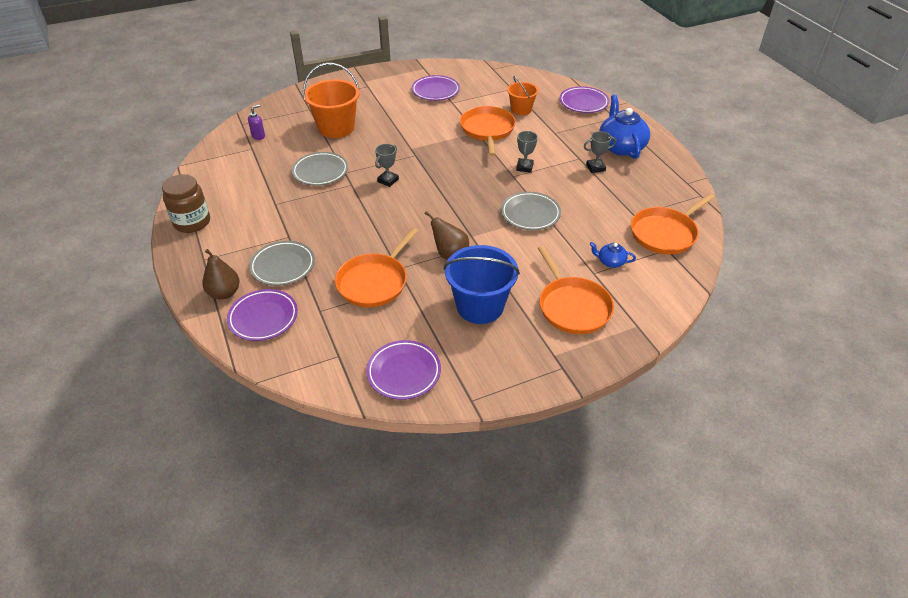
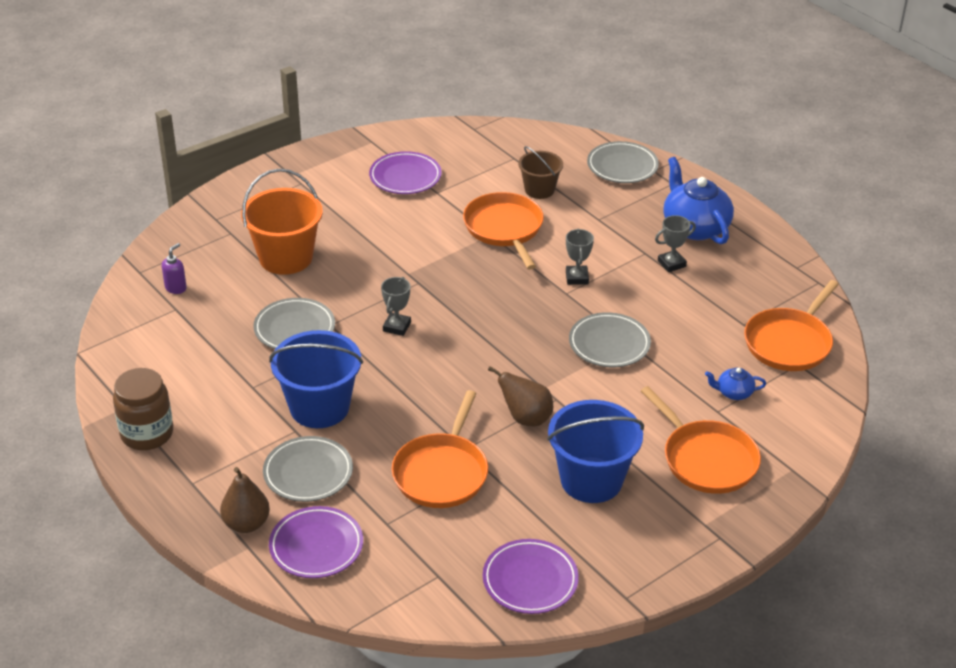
camera: 15 degrees left, 5 degrees down
(312, 224) = (319, 407): none -> blue bucket
(521, 109) = (539, 190): orange bucket -> brown bucket
(583, 103) = (622, 166): purple plate -> grey plate

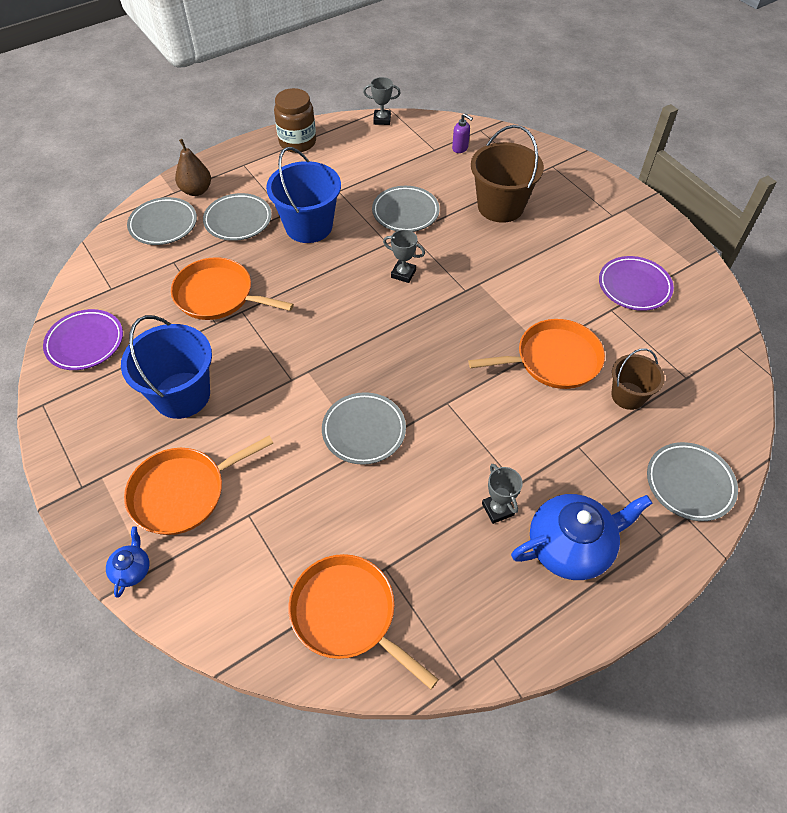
camera: 95 degrees right, 15 degrees up
(286, 258) = (500, 206): orange bucket -> brown bucket
(316, 546) = (163, 224): purple plate -> grey plate
(525, 418) = (270, 354): brown pear -> none
(577, 278) = (472, 414): grey trophy -> grey trophy (382, 120)
(733, 392) = (273, 536): blue teapot -> blue teapot (132, 569)

